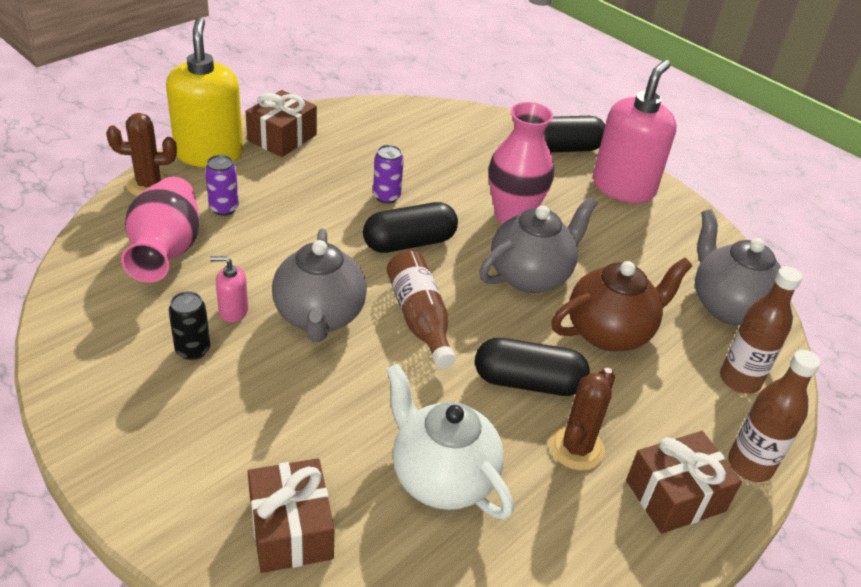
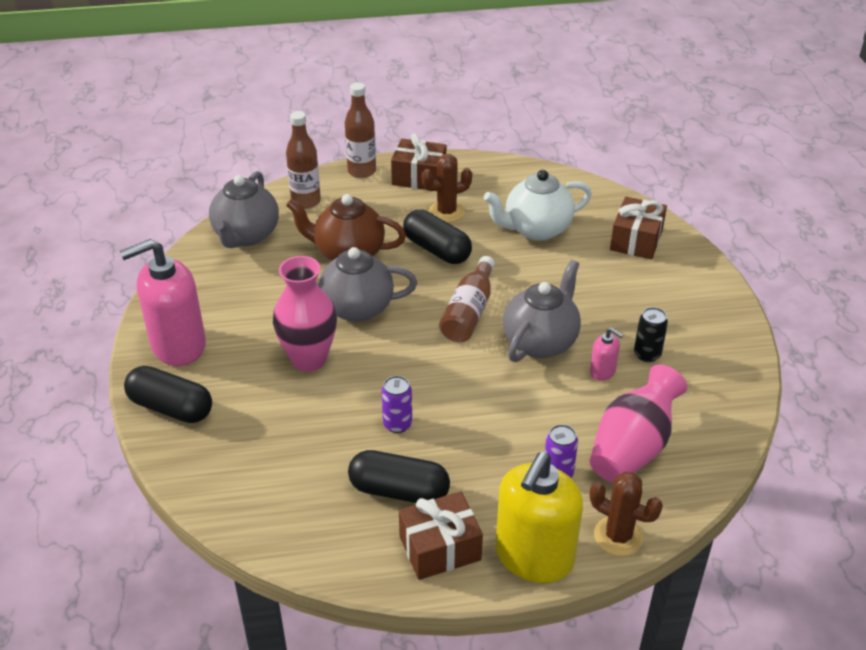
camera: 140 degrees left, 0 degrees up
(409, 243) = (420, 371): black capsule -> black capsule (399, 491)
(442, 477) = (536, 229): white teapot -> white teapot turned 75 degrees clockwise

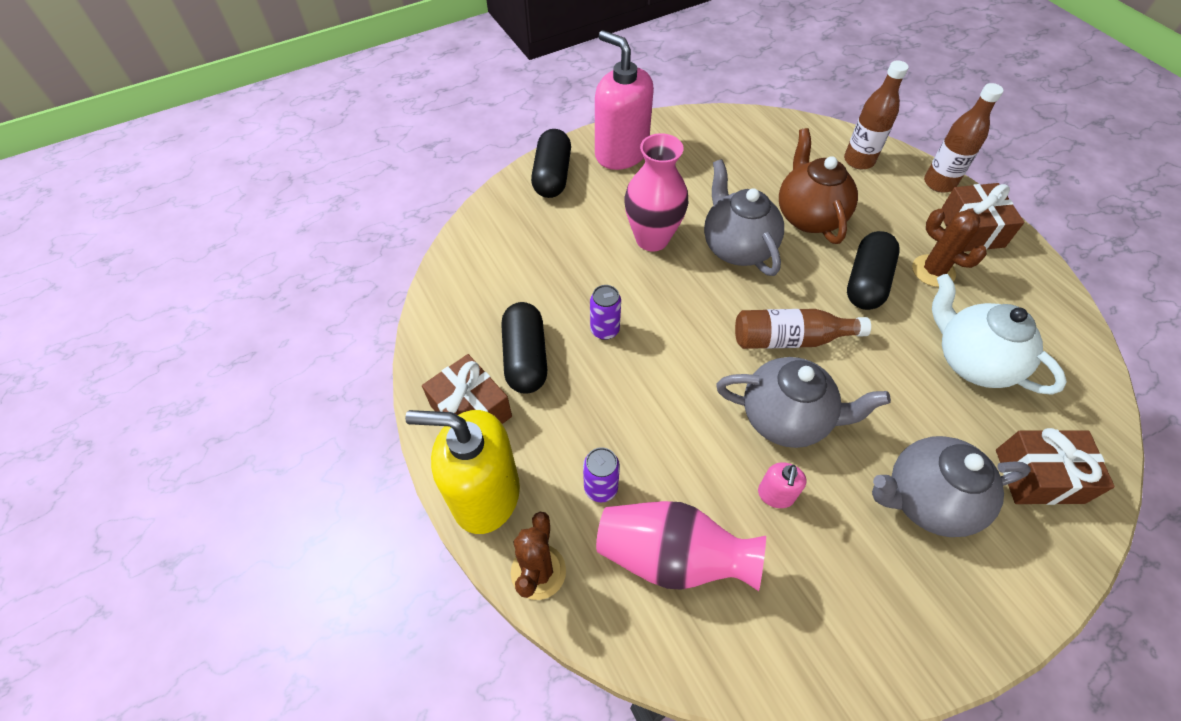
camera: 70 degrees right, 15 degrees up
(246, 235) = (780, 140): grey teapot -> grey teapot (926, 500)
(647, 354) = (833, 538): black can -> none

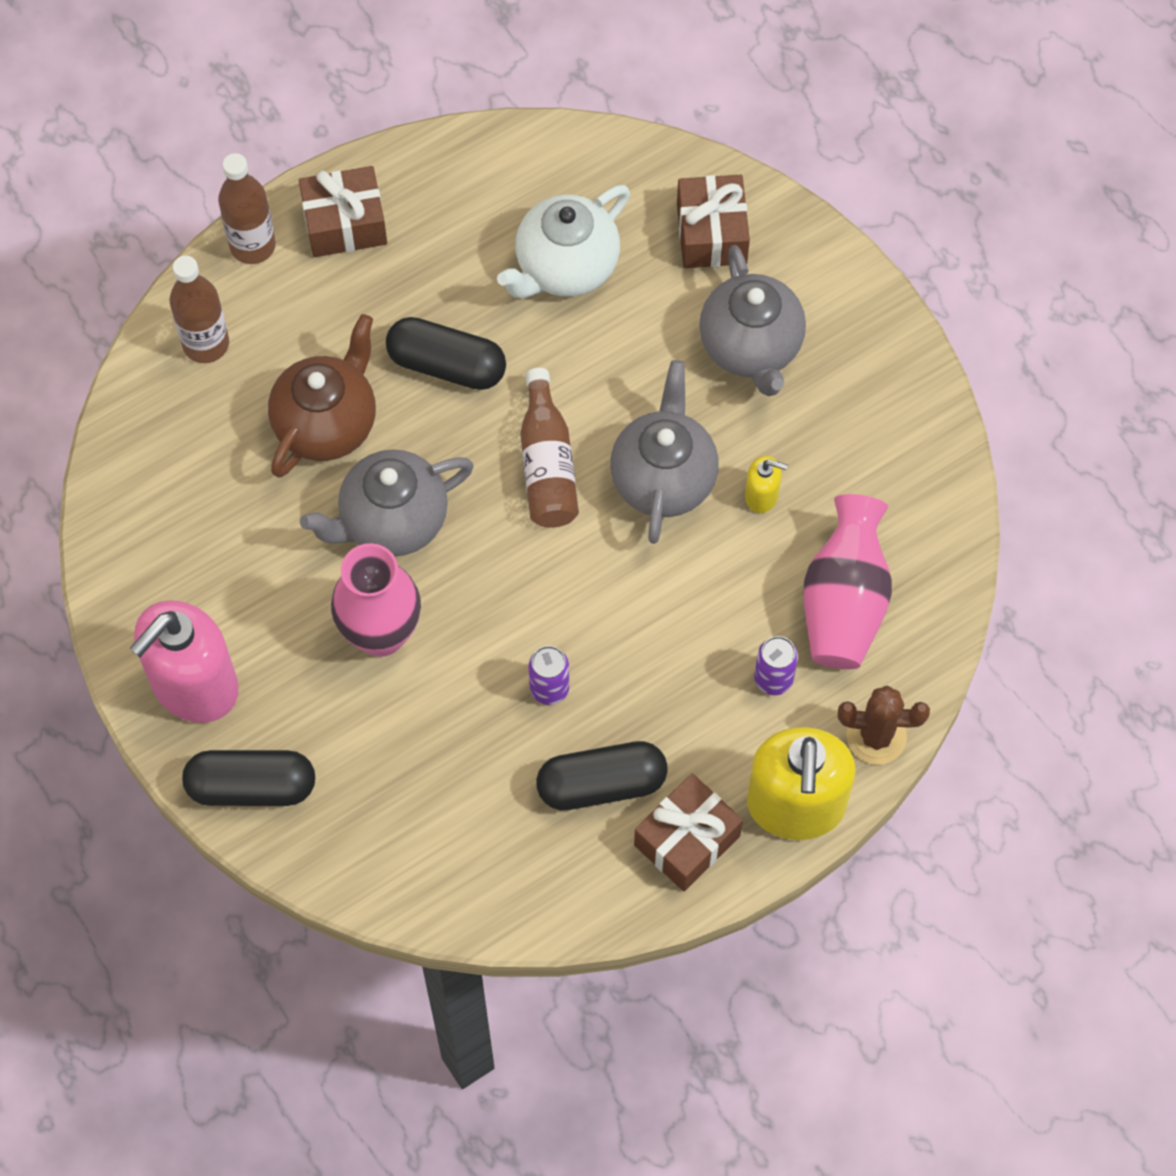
camera: 95 degrees left, 10 degrees up
(775, 495) = (762, 495): pink soap dispenser -> yellow soap dispenser
(808, 216) = (327, 423): brown teapot -> brown teapot turned 135 degrees clockwise
(933, 271) = (423, 283): brown cactus -> none

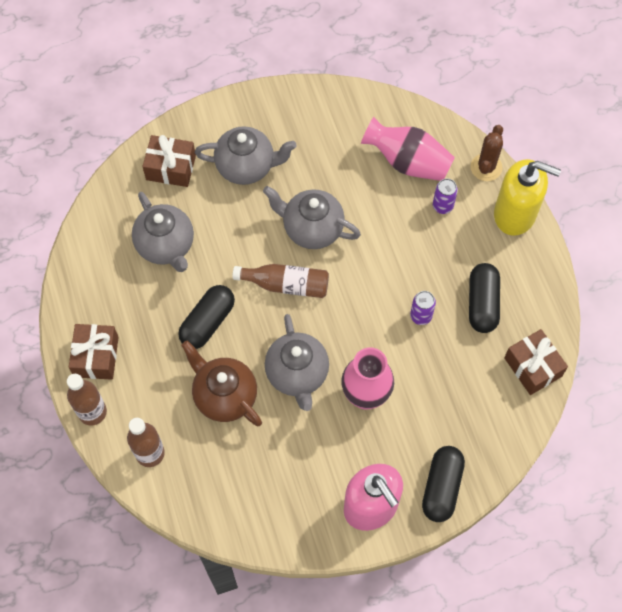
camera: 75 degrees left, 0 degrees up
(565, 267) = (166, 246): white teapot -> grey teapot
(687, 840) = (523, 270): brown gift -> brown gift (533, 367)
(762, 495) = (336, 184): yellow soap dispenser -> none

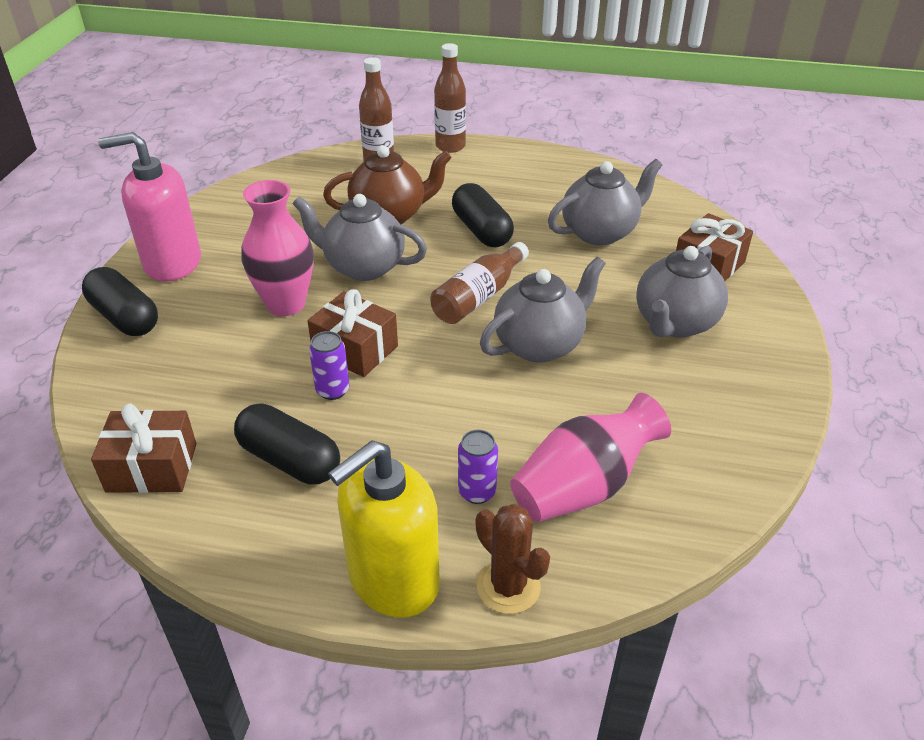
camera: 120 degrees right, 25 degrees down
(96, 357) = (504, 161): brown gift -> brown gift (355, 349)
(166, 246) = (600, 232): grey teapot -> grey teapot turned 150 degrees clockwise

